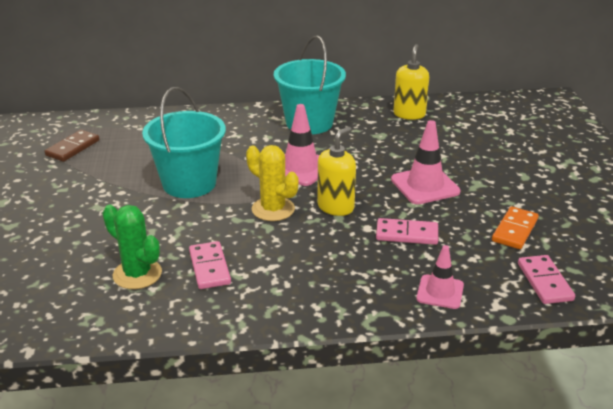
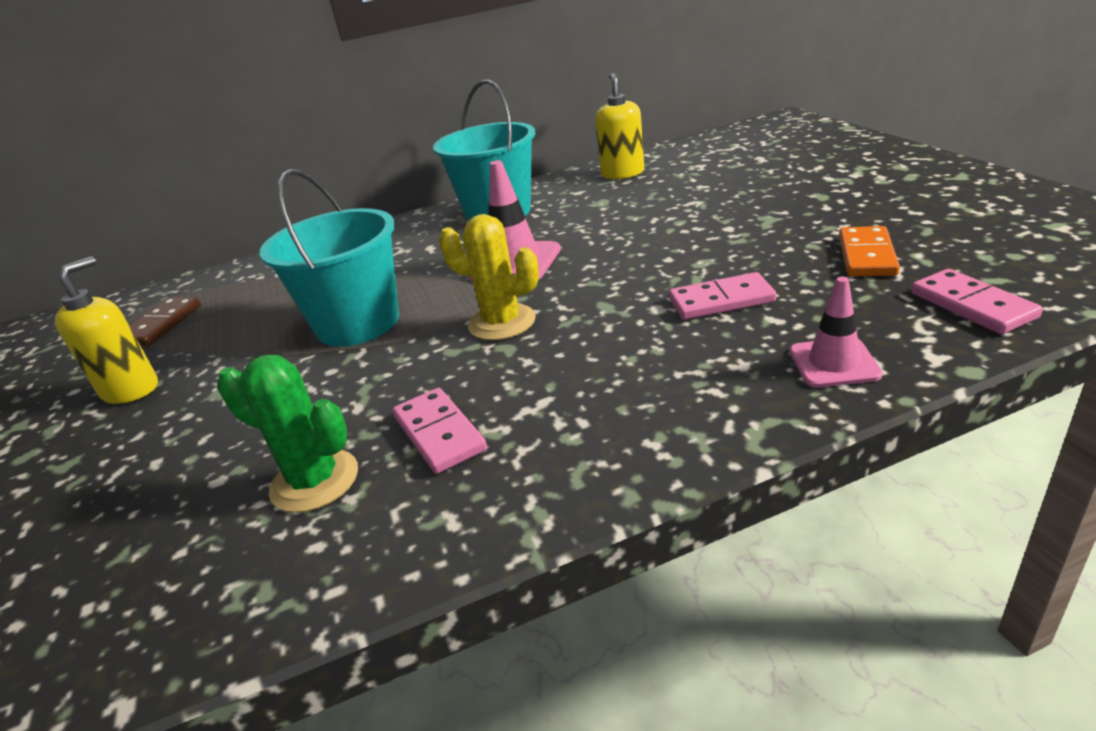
camera: 10 degrees left, 0 degrees up
(336, 207) = (594, 295): yellow soap dispenser -> yellow soap dispenser (131, 390)
(425, 186) = (701, 238): pink traffic cone -> none

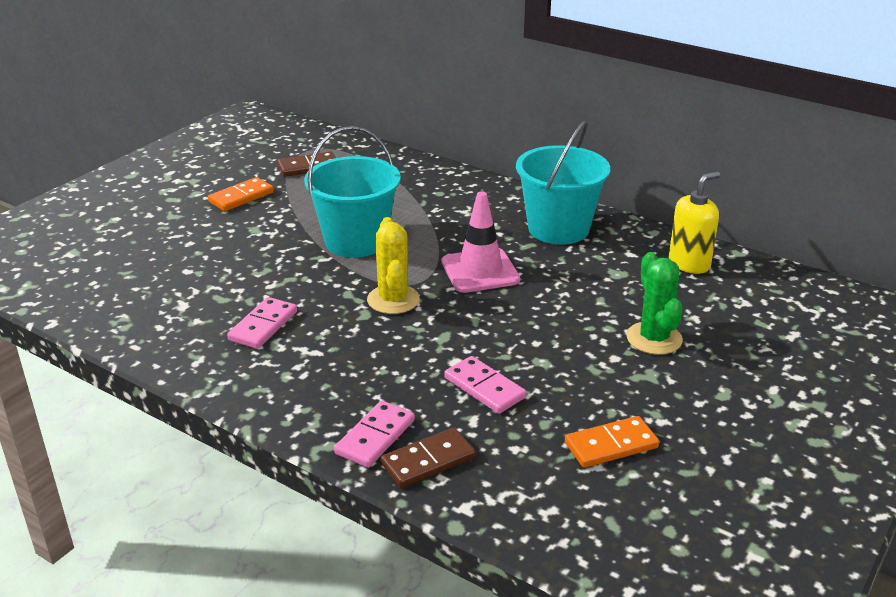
camera: 50 degrees right, 0 degrees up
(131, 390) = (241, 197): yellow soap dispenser -> orange domino
(315, 481) = (202, 302): green cactus -> green cactus (654, 338)
(833, 363) = (428, 461): pink traffic cone -> brown domino
(972, 305) = (556, 515): pink domino -> pink domino (375, 437)

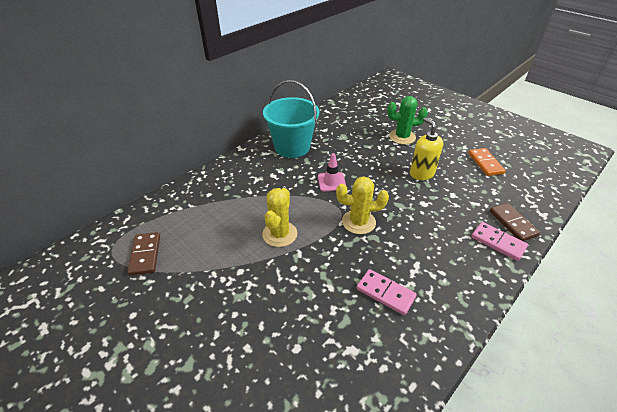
camera: 80 degrees left, 10 degrees up
(241, 197) = (177, 305): orange domino -> none
(356, 241) = (279, 234): turquoise bucket -> yellow cactus
(480, 271) = (331, 182): pink traffic cone -> pink traffic cone, size x0.65
(484, 388) = (447, 195): pink domino -> none
(689, 264) = (338, 115): yellow soap dispenser -> yellow soap dispenser (421, 173)

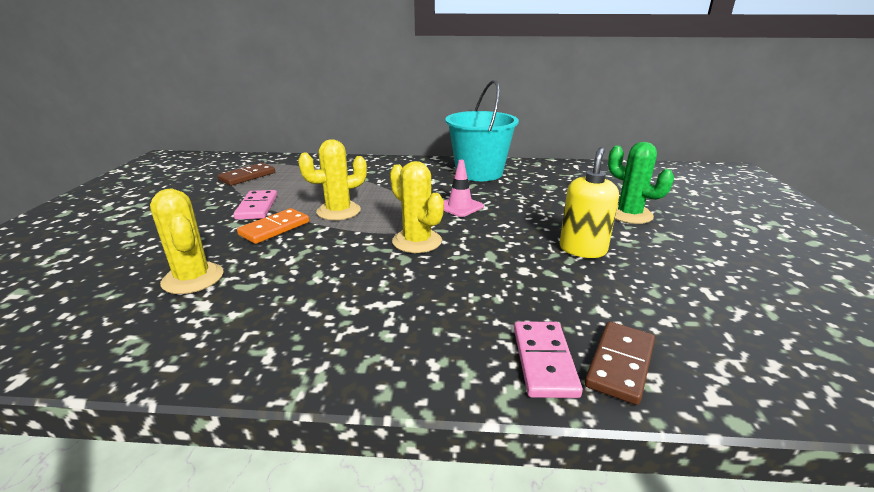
camera: 50 degrees right, 15 degrees down
(310, 346) = (193, 278): none -> yellow cactus
(385, 293) = (315, 296): pink domino -> pink domino (257, 207)
(485, 163) = (721, 291): orange domino -> orange domino (274, 228)

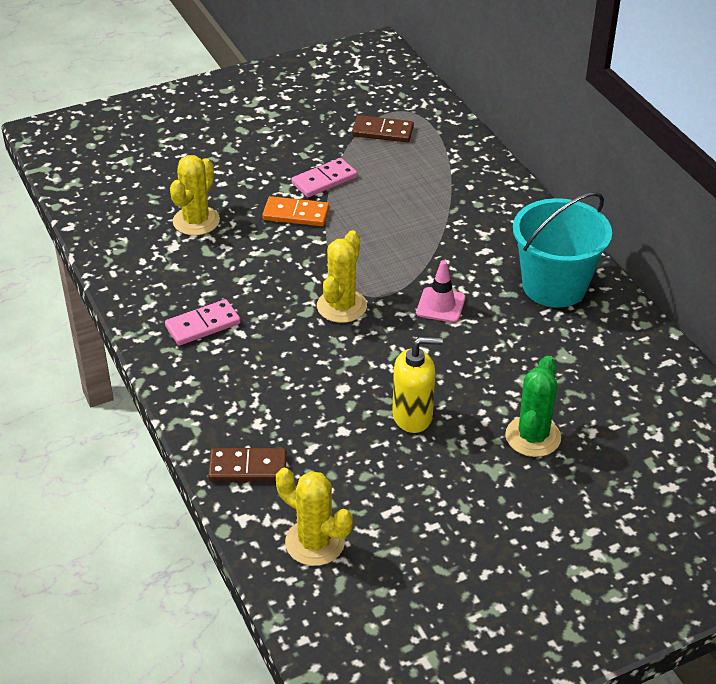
camera: 60 degrees right, 15 degrees up
(338, 211) = (359, 232): yellow cactus -> yellow cactus (315, 542)
(544, 361) = (225, 429): pink domino -> pink domino (203, 325)

